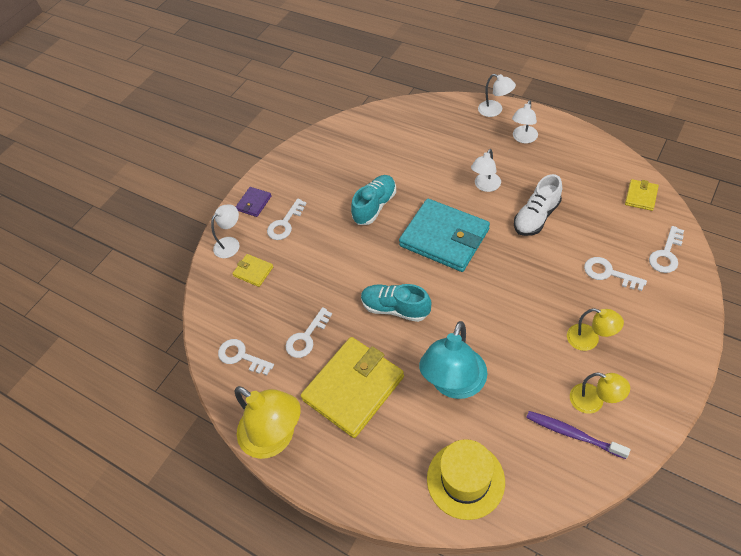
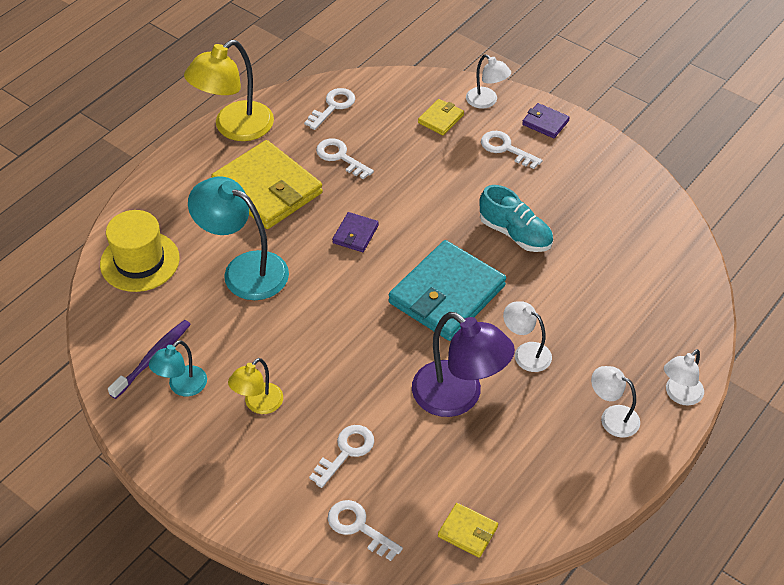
camera: 90 degrees right, 5 degrees down
(395, 308) = (355, 234): turquoise shoe -> purple wallet
(536, 217) = (458, 397): white shoe -> purple lamp
(593, 401) = (182, 387): yellow lamp -> turquoise lamp

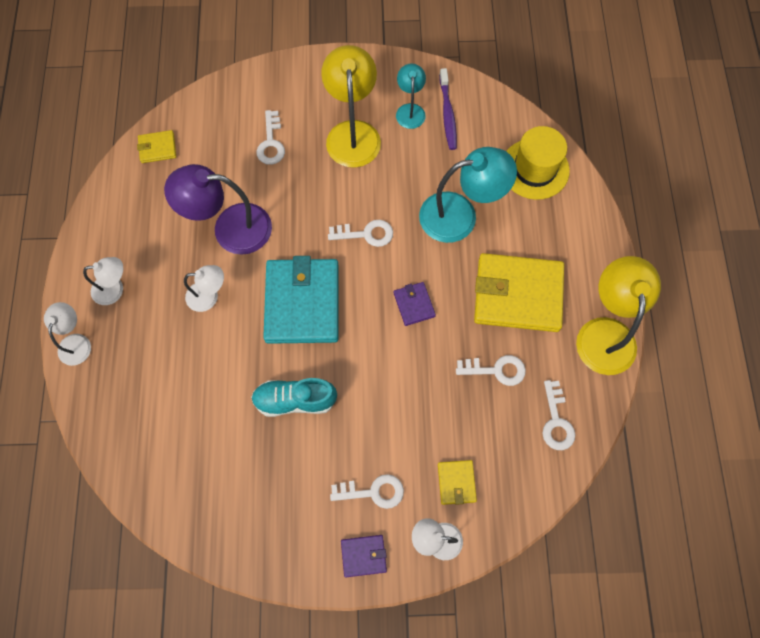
camera: 140 degrees right, 20 degrees up
(258, 404) = (352, 133): yellow lamp -> yellow lamp, size x1.82
(358, 527) = (224, 107): white key -> white key (366, 234)

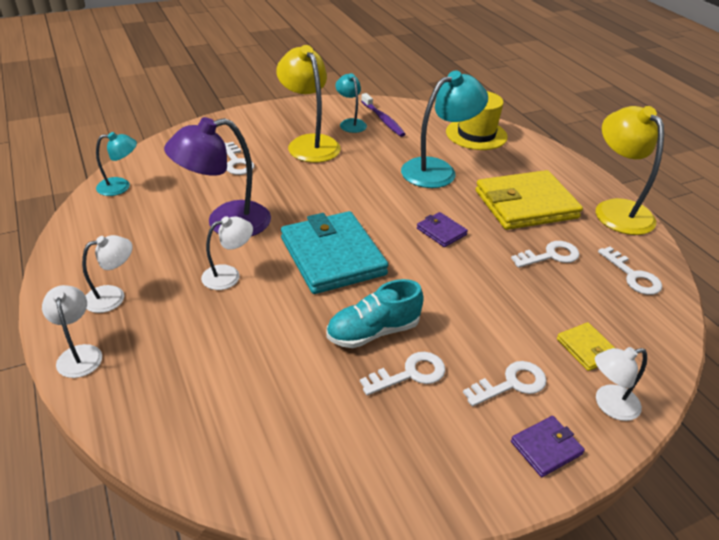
camera: 25 degrees left, 30 degrees down
(157, 148) = (120, 186): yellow wallet -> turquoise lamp
(366, 234) = (363, 198): white key -> white key (410, 374)

